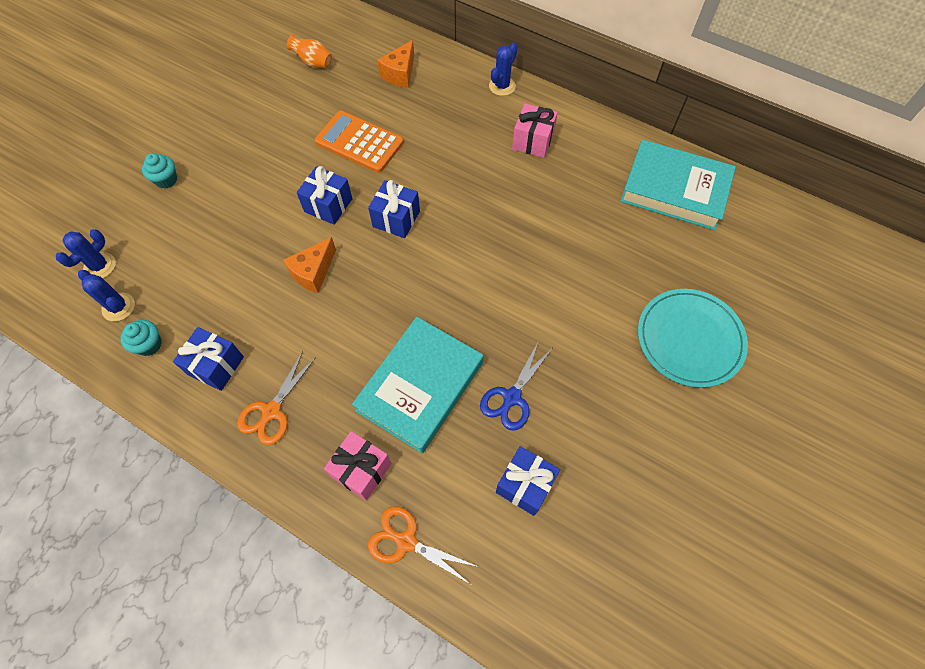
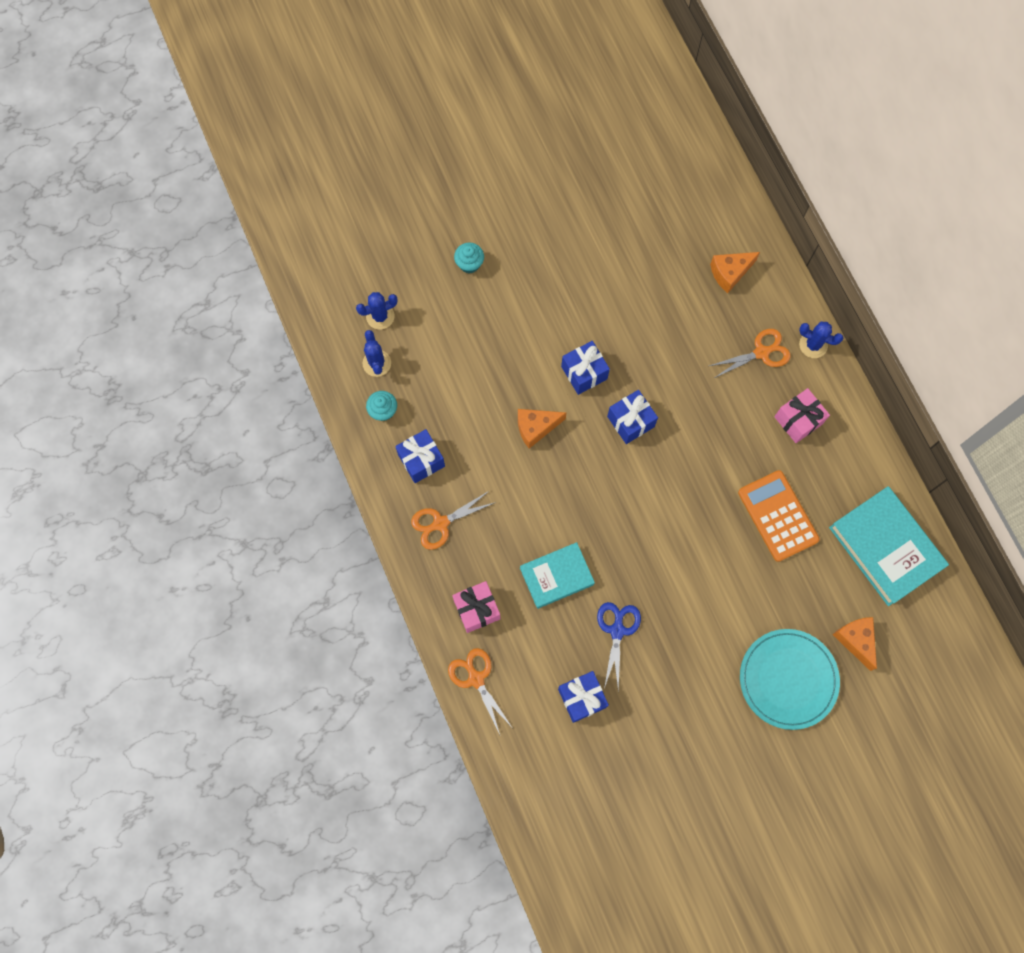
camera: 35 degrees right, 10 degrees up
(313, 62) = (660, 211): orange vase -> none
(359, 142) = (647, 326): orange calculator -> orange calculator (777, 516)
(420, 386) = (556, 576): turquoise book -> turquoise book, size x0.64
(467, 112) = (762, 352): none -> orange scissors
(502, 86) = (813, 345): blue cactus -> blue cactus turned 45 degrees clockwise
(511, 398) = (617, 630): blue scissors -> blue scissors turned 120 degrees clockwise
(714, 272) = (855, 640): none -> orange cheese

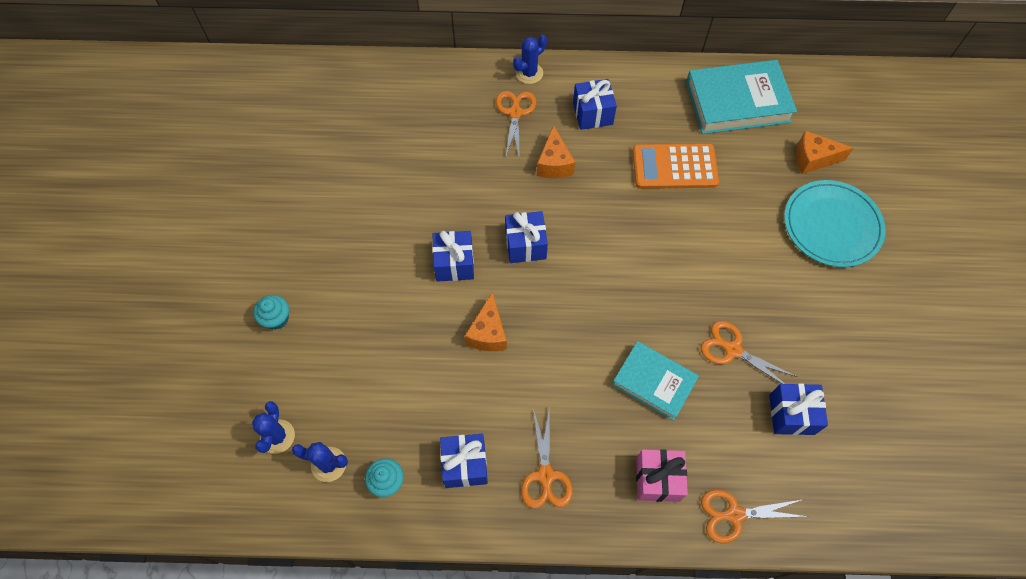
camera: 65 degrees left, 10 degrees down
(556, 576) = (654, 382): turquoise book -> turquoise book turned 60 degrees counterclockwise
(617, 630) = (732, 350): blue scissors -> orange scissors
(730, 273) = (426, 104): orange cheese -> orange cheese (554, 163)
(798, 420) = (592, 114): pink gift -> blue gift

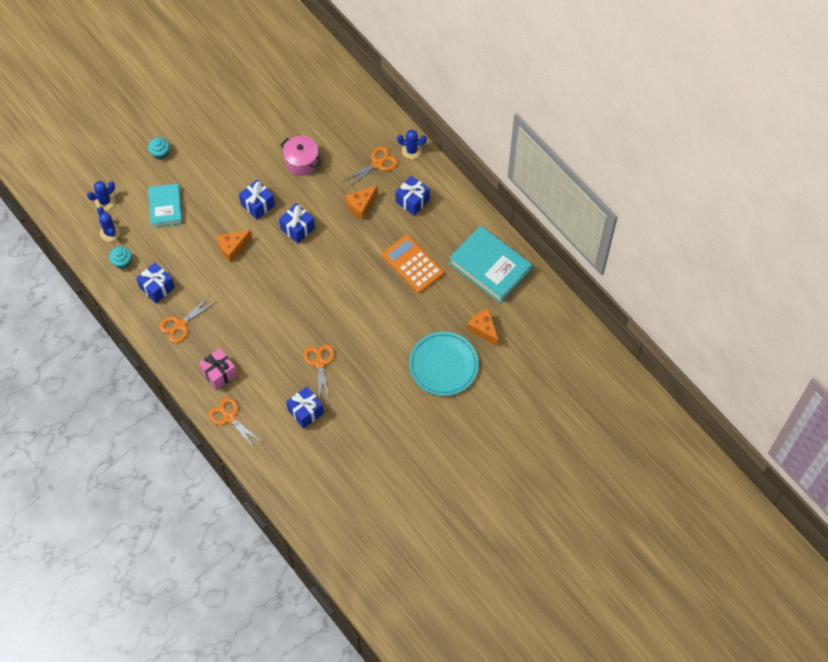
camera: 50 degrees right, 0 degrees up
(441, 180) = (301, 161): none -> pink pot
(654, 382) = (269, 339): turquoise book -> turquoise book (165, 207)

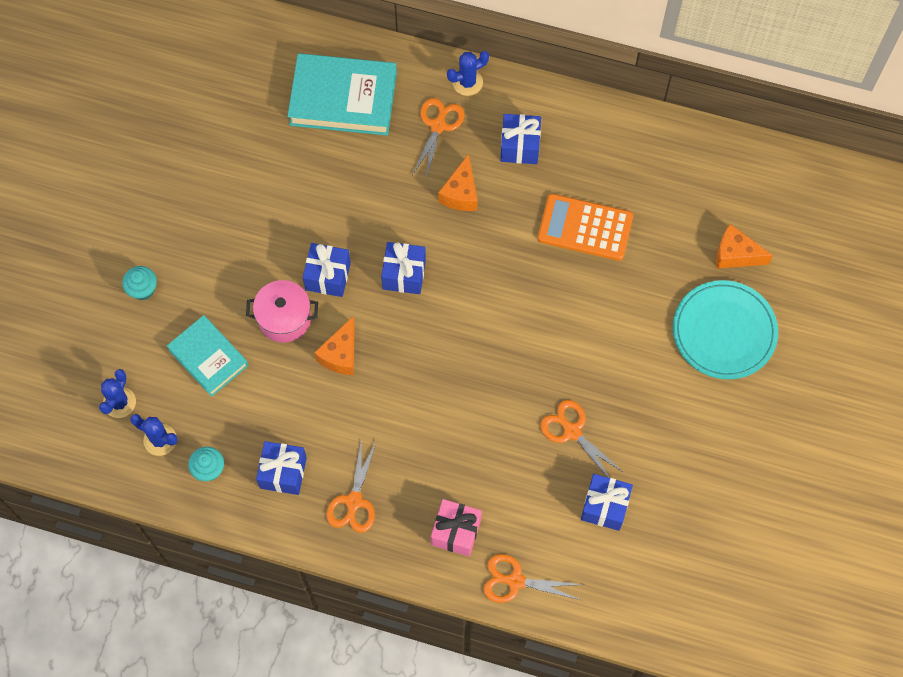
camera: 35 degrees left, 5 degrees up
(301, 161) = (339, 183): pink pot -> pink pot (284, 318)
(490, 267) = (680, 170): turquoise book -> turquoise book (343, 99)

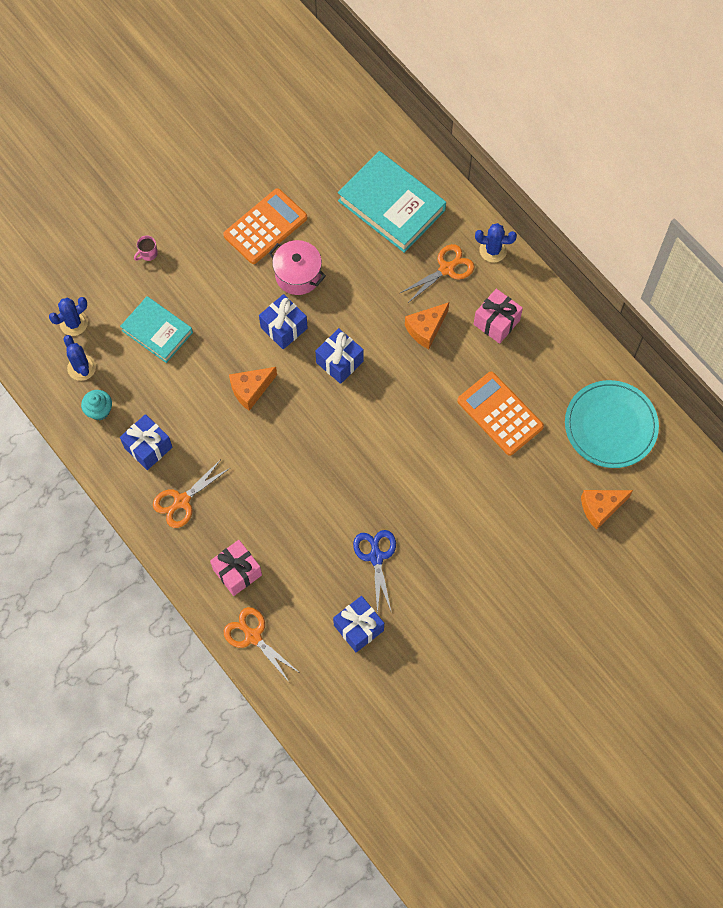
camera: 35 degrees right, 0 degrees up
(143, 289) = (148, 254): turquoise cupcake -> pink mug
(208, 357) = (157, 331): turquoise book -> turquoise book turned 45 degrees counterclockwise
(238, 192) = (265, 226): none -> orange calculator
(284, 318) = (230, 338): pink pot -> pink pot (298, 275)
(520, 146) = (496, 322): blue gift -> pink gift
(572, 431) = (376, 557): orange scissors -> blue scissors
(724, 331) = (547, 560): turquoise plate -> turquoise plate (610, 425)
(735, 254) = (600, 508): orange cheese -> orange cheese turned 75 degrees counterclockwise

